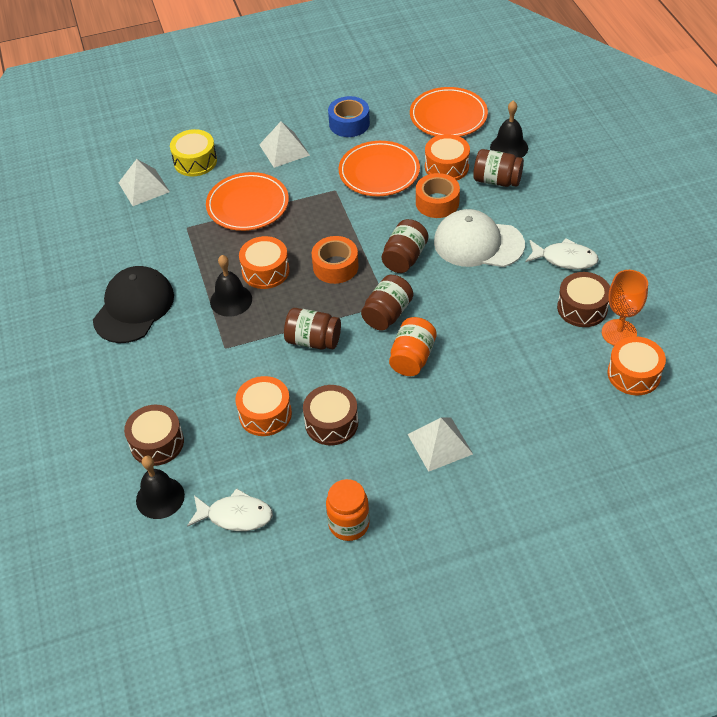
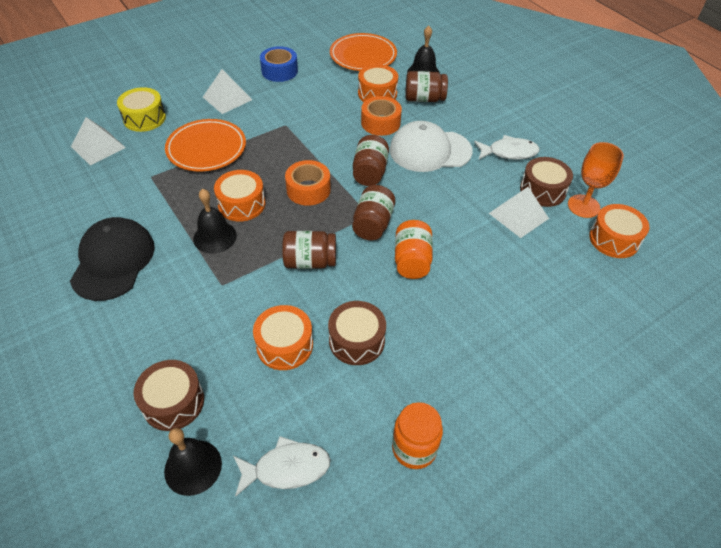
camera: 20 degrees left, 0 degrees up
(379, 172) = (320, 105): orange plate -> none
(440, 444) = (472, 340): white pyramid -> white pyramid (518, 215)

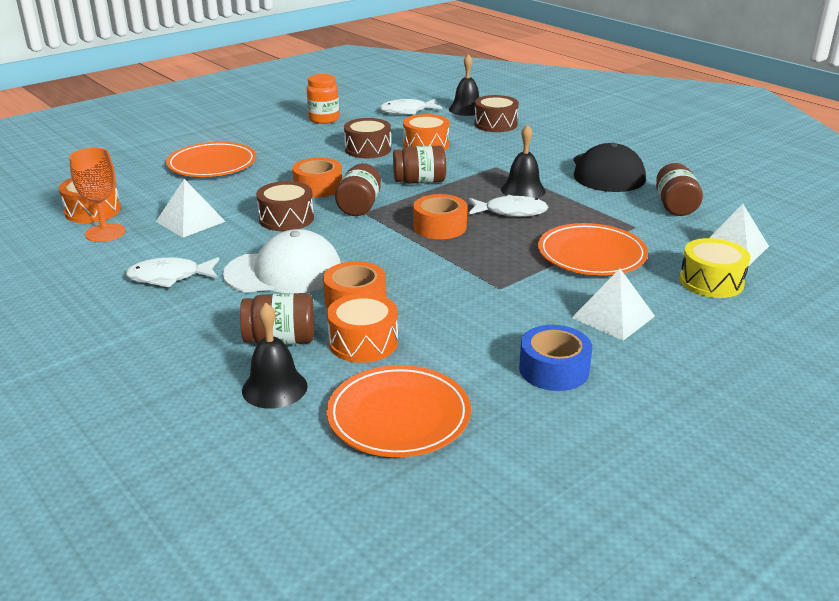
camera: 175 degrees right, 20 degrees down
(241, 204) = (511, 212): orange drum -> white fish
(370, 172) = (366, 245): brown jar -> brown jar (675, 206)
(412, 260) = (318, 187): orange jar -> orange tape
(534, 319) = (212, 164): none -> orange plate
(542, 190) = (146, 243): brown drum -> brown drum (286, 218)

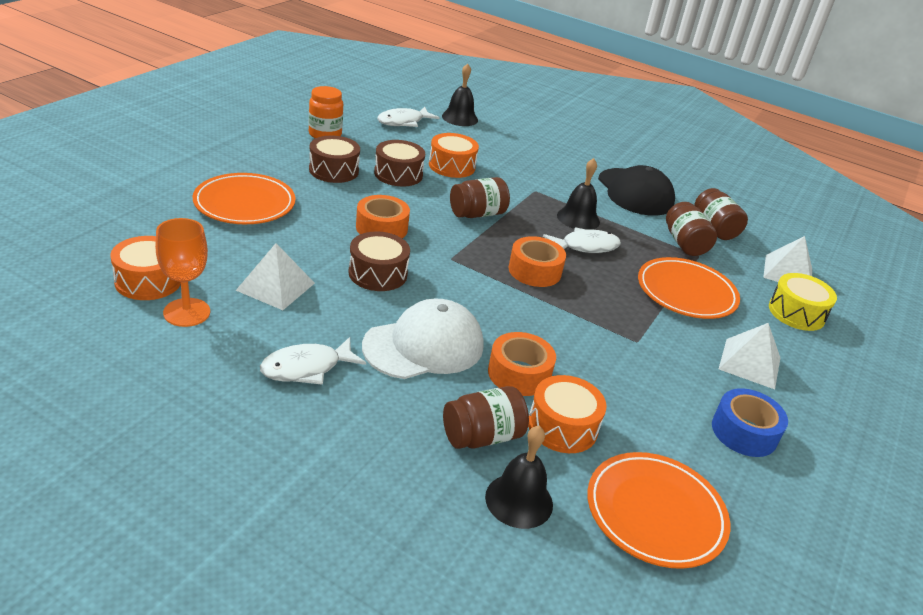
camera: 25 degrees left, 5 degrees up
(359, 206) = (441, 251): brown jar -> brown jar (684, 244)
(495, 124) = (499, 136): brown drum -> brown drum (334, 170)

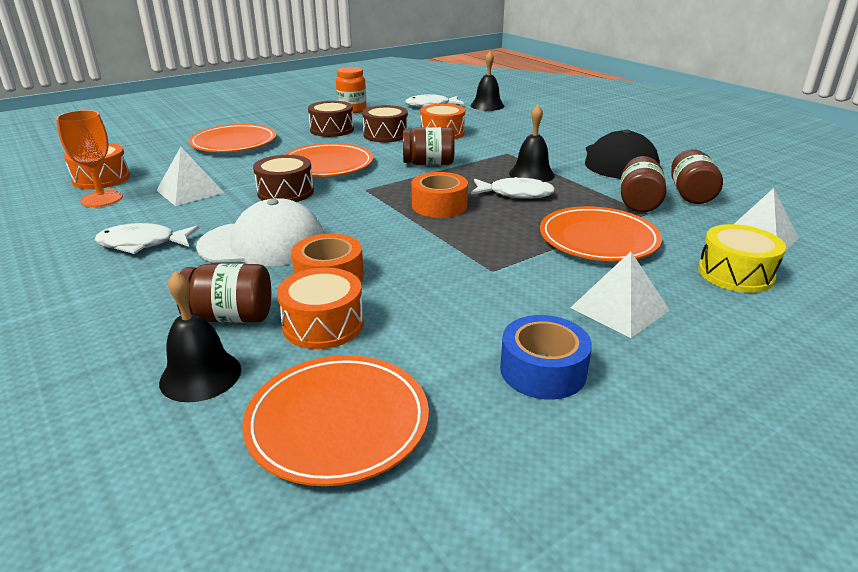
camera: 30 degrees right, 5 degrees down
(381, 228) = (327, 165): orange tape -> orange plate

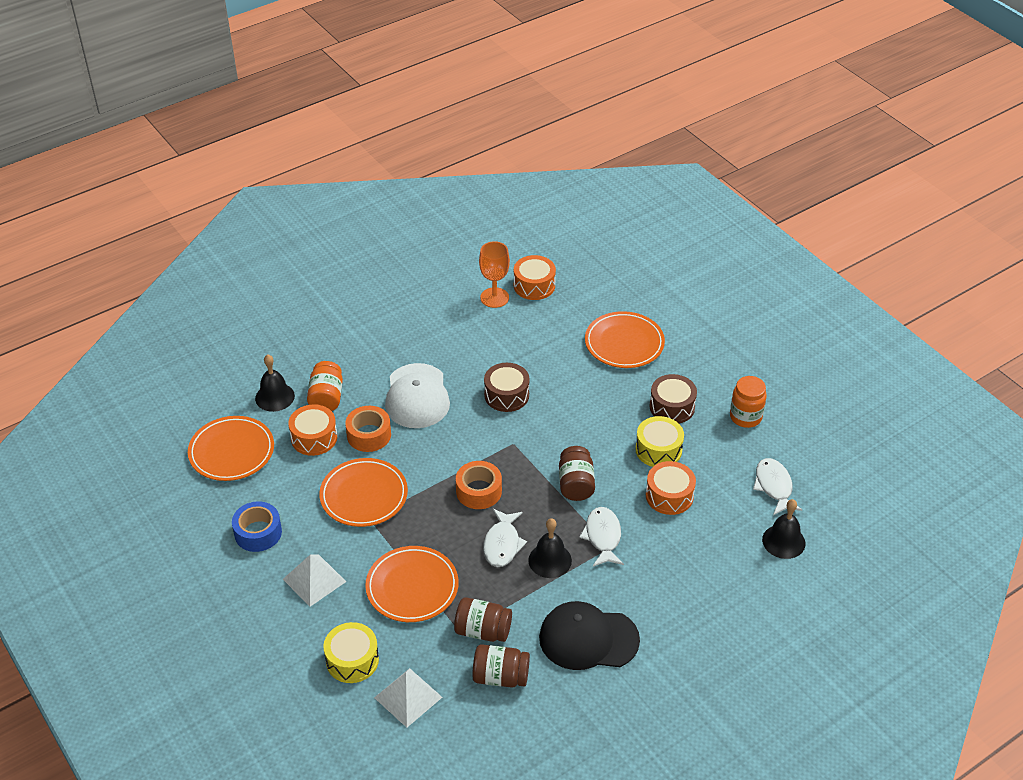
camera: 90 degrees right, 15 degrees up
(142, 244) = (420, 338): white fish -> white fish (603, 537)
(190, 191) = (508, 340): white pyramid -> none
(230, 317) = (326, 398): brown jar -> orange jar
(327, 165) = (569, 414): orange plate -> orange plate (364, 495)
(385, 135) = (658, 450): brown drum -> yellow drum

